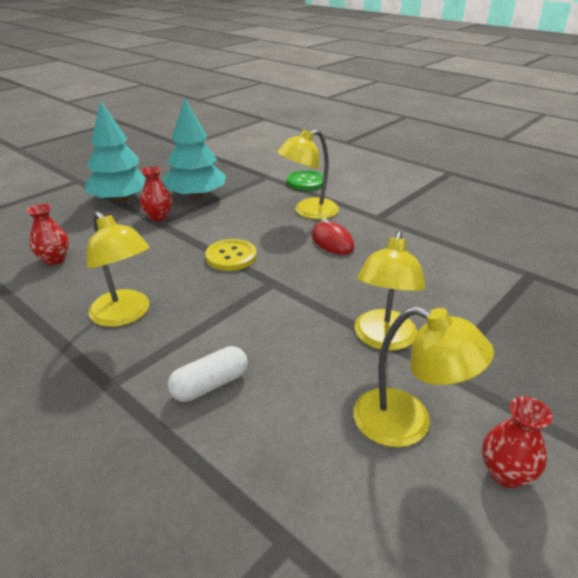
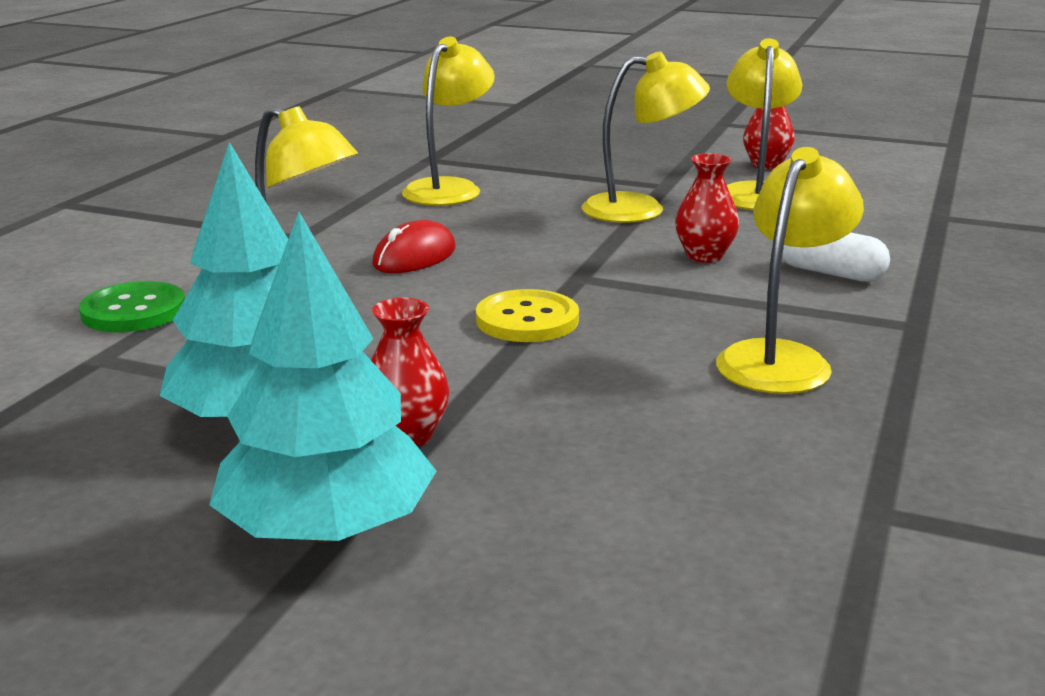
camera: 110 degrees left, 10 degrees down
(54, 260) = (708, 501): red vase -> red vase (704, 256)
(454, 271) = (449, 188): none -> yellow lamp

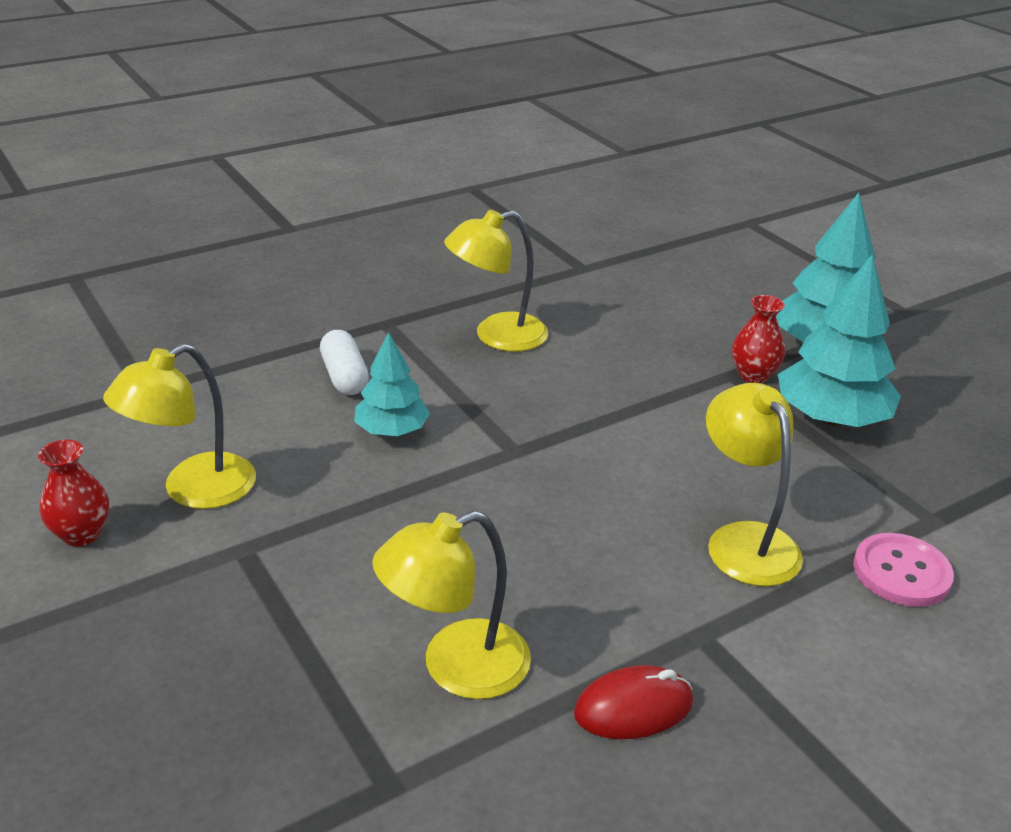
camera: 145 degrees left, 10 degrees up
(134, 311) = (901, 572): green button -> pink button
(414, 257) = (615, 540): red mouse -> red mouse (633, 708)
(527, 320) = (603, 426): yellow button -> none
(640, 209) = (333, 517): yellow lamp -> none
(704, 256) = (392, 430): red vase -> turquoise tree

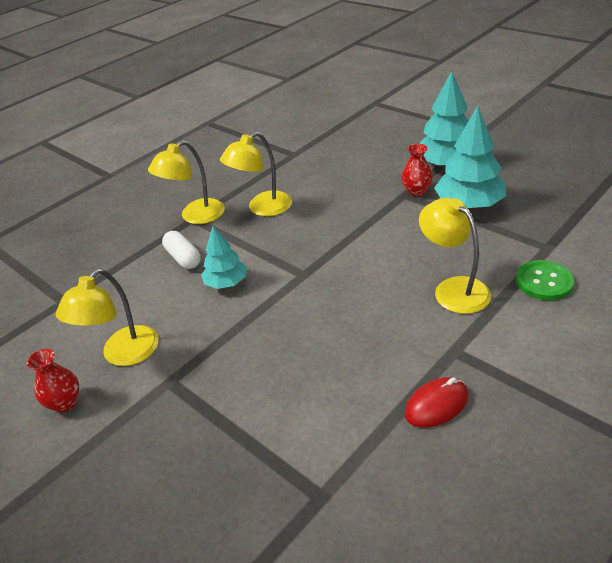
camera: 10 degrees left, 5 degrees up
(456, 667) = (327, 413): yellow lamp -> yellow lamp (195, 216)
(901, 572) = (544, 282): pink button -> green button

